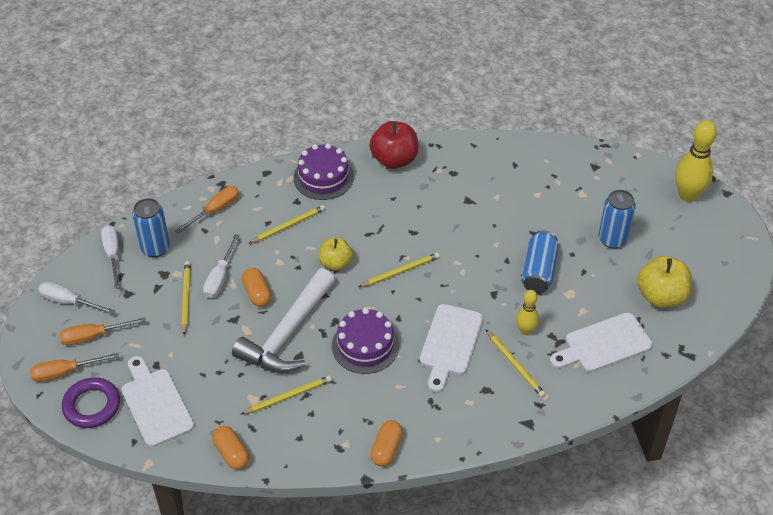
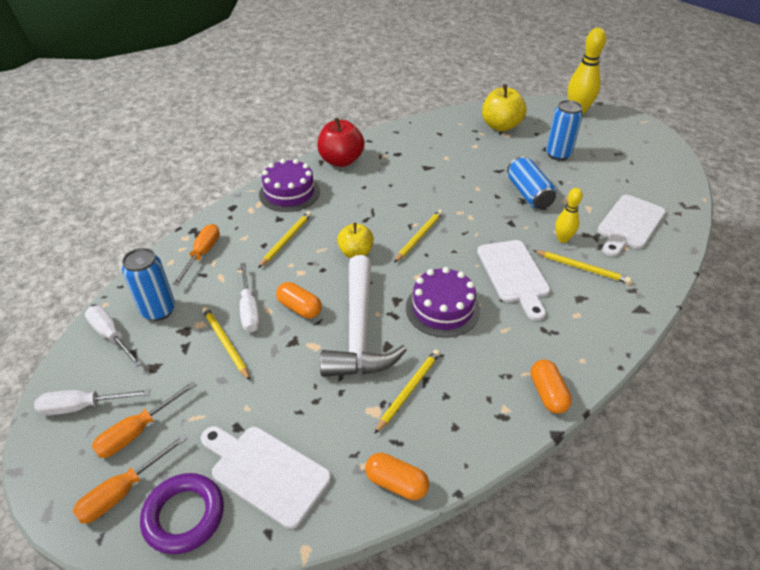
camera: 30 degrees left, 5 degrees down
(661, 296) = (631, 177): yellow apple -> yellow apple (500, 126)

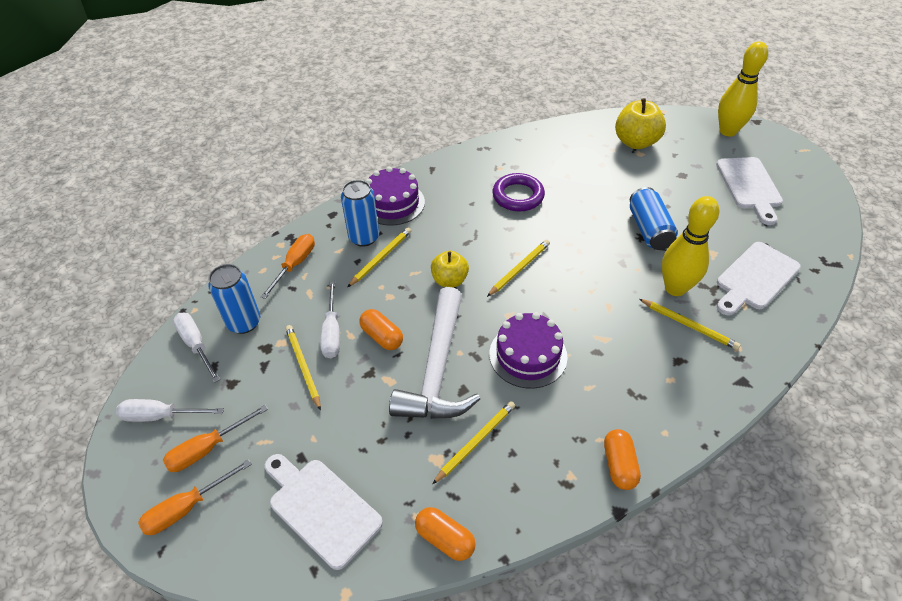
camera: 10 degrees right, 5 degrees up
(184, 515) = (239, 540): purple ring -> purple ring (518, 196)
(341, 161) = (453, 170): red apple -> none
(514, 275) = (612, 325): white cutting board -> white cutting board (749, 186)
(558, 154) = (693, 183): blue can -> blue can (364, 237)
(562, 239) = (675, 288): yellow bowling pin -> yellow bowling pin, size x1.75

